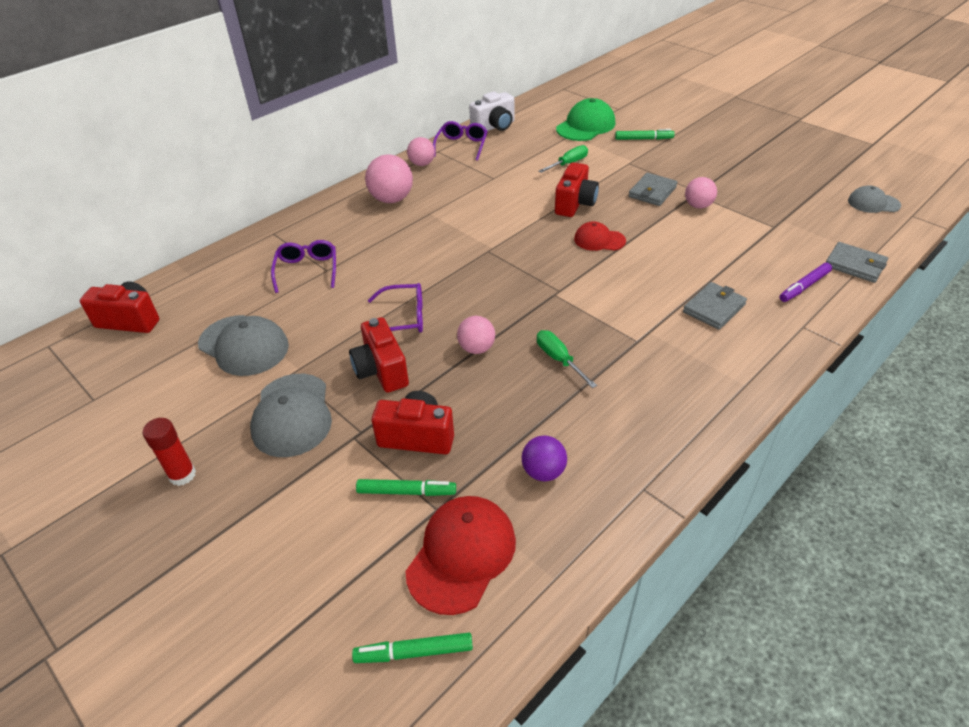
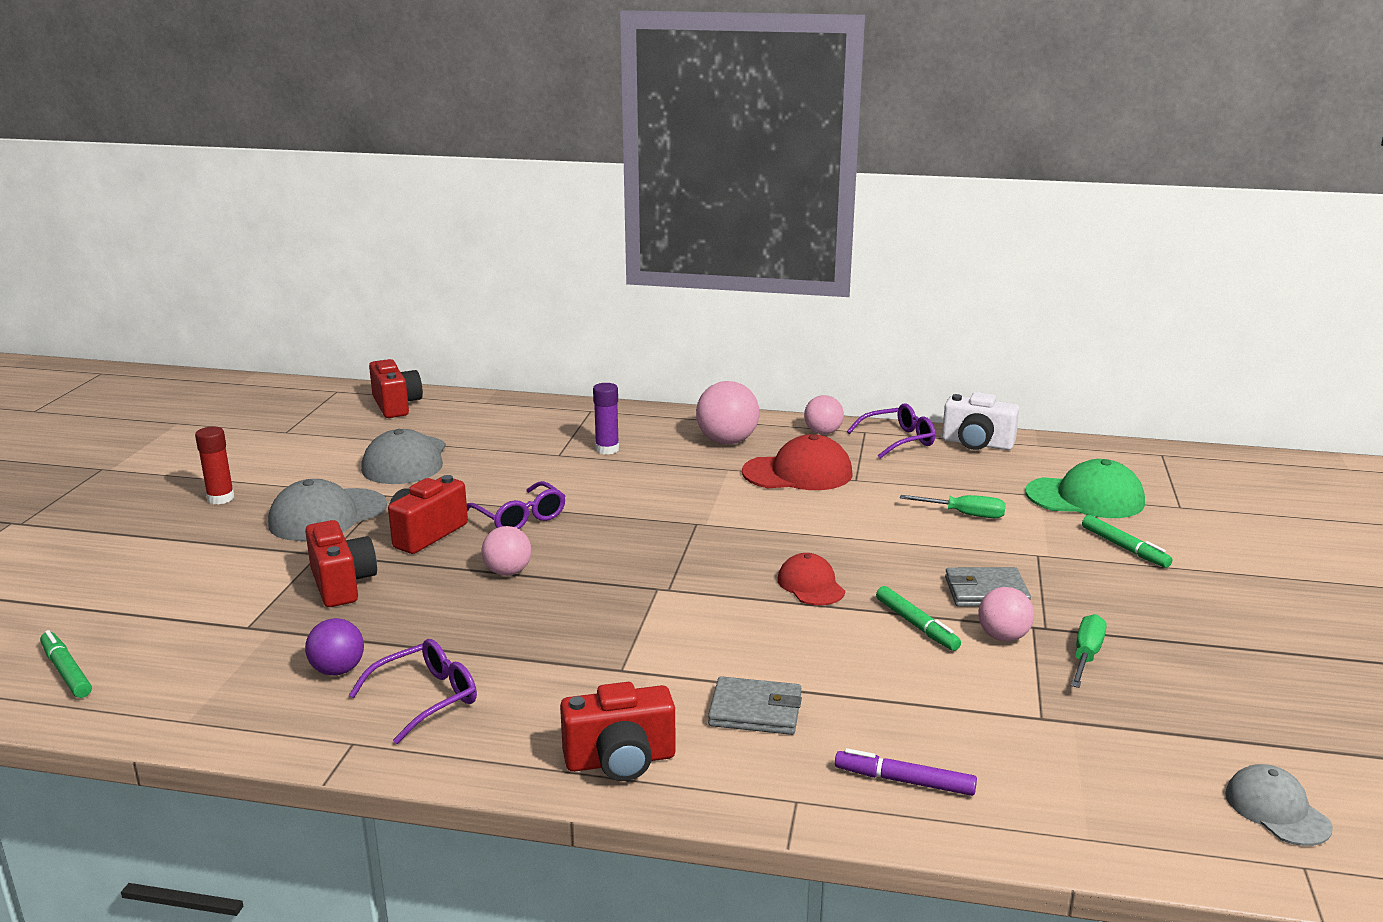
camera: 55 degrees right, 20 degrees down
(307, 270) = (548, 446): purple glasses -> purple glasses (426, 698)
(344, 247) = (607, 449): none -> purple glue stick
(406, 492) = (261, 604): green marker -> green marker (916, 625)
(461, 555) = (193, 659): red cap -> red cap (798, 473)
(559, 359) = (534, 626): green screwdriver -> green screwdriver (1086, 655)
(575, 204) = (872, 546): red camera -> red camera (620, 761)
(854, 265) = (1034, 823): grey wallet -> none

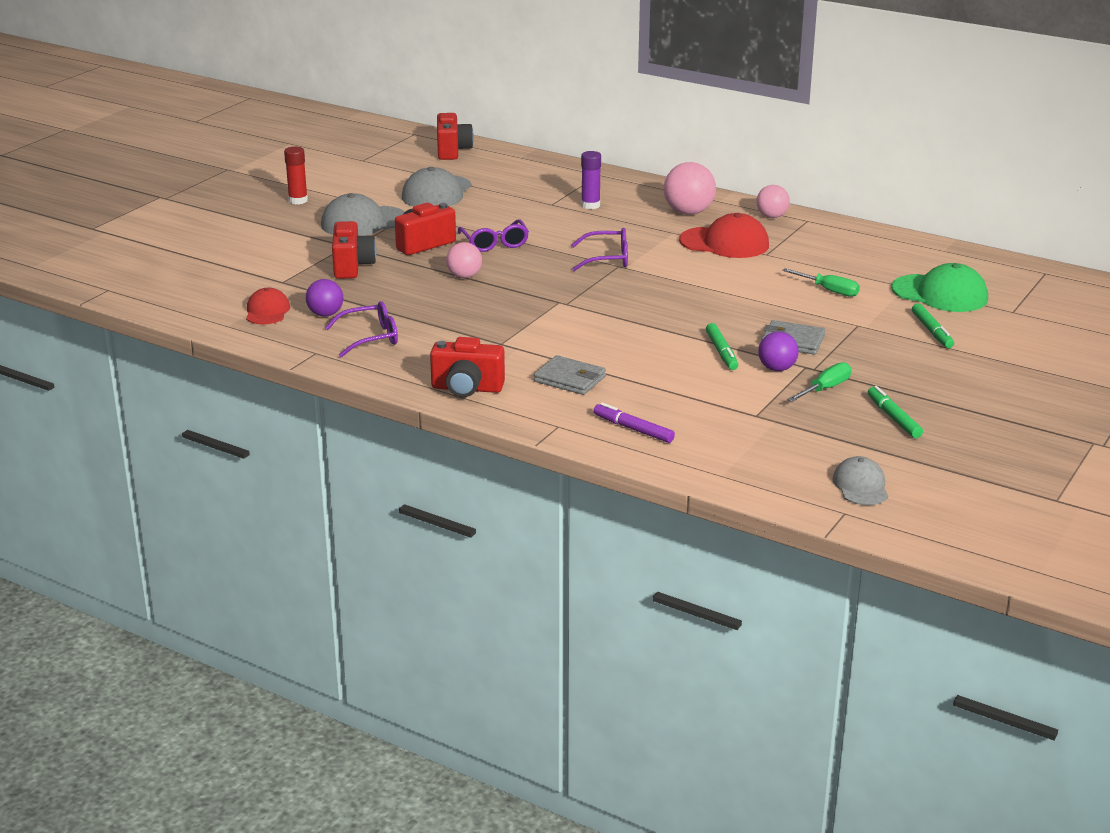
camera: 20 degrees right, 5 degrees up
(66, 671) = (168, 288): green marker -> green marker (893, 418)
(811, 585) = (668, 317): red cap -> red cap (267, 311)
(898, 440) = (829, 231): purple glasses -> purple glasses (607, 259)
(977, 444) = (892, 242): white camera -> none
(1003, 637) = (777, 369): pink ball -> purple ball

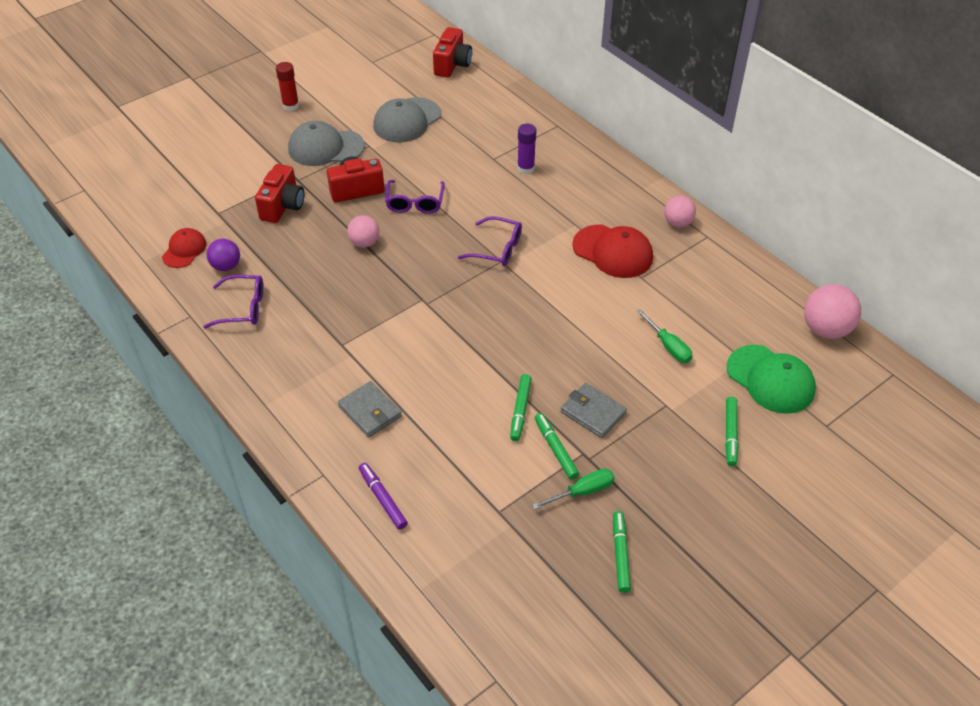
camera: 20 degrees right, 20 degrees up
(467, 388) = (279, 400): red camera -> none
(688, 212) = (605, 199): pink ball -> pink ball (825, 329)
(777, 369) = (556, 449): purple ball -> green marker
(860, 486) = (533, 646): grey cap -> none

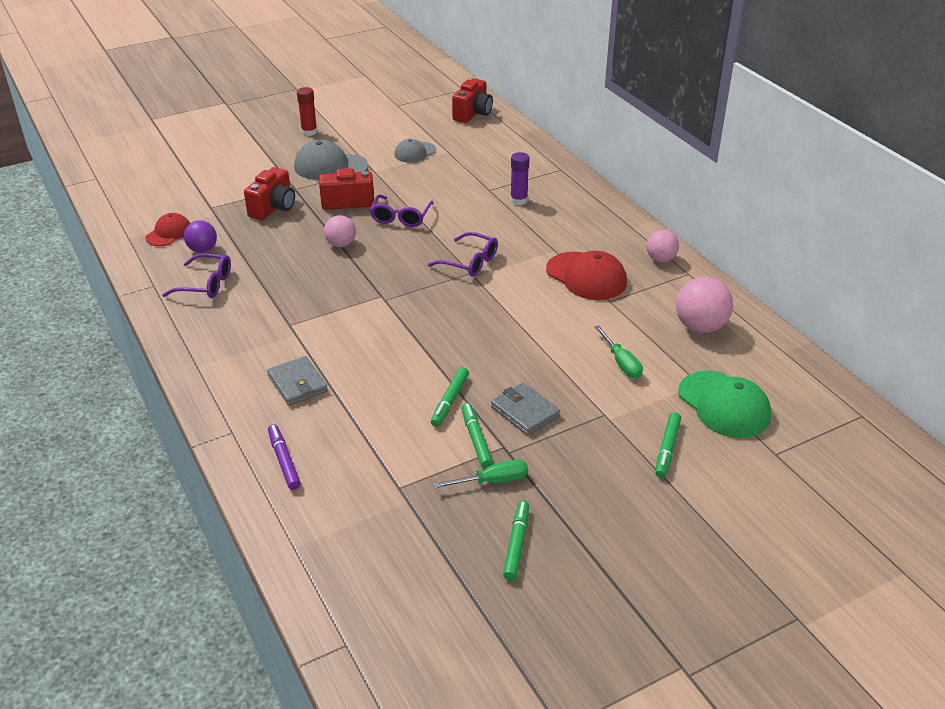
camera: 10 degrees right, 10 degrees down
(407, 120) = (415, 152): grey cap -> grey cap, size x0.61
(825, 329) = (795, 367): pink ball -> pink ball (700, 327)

